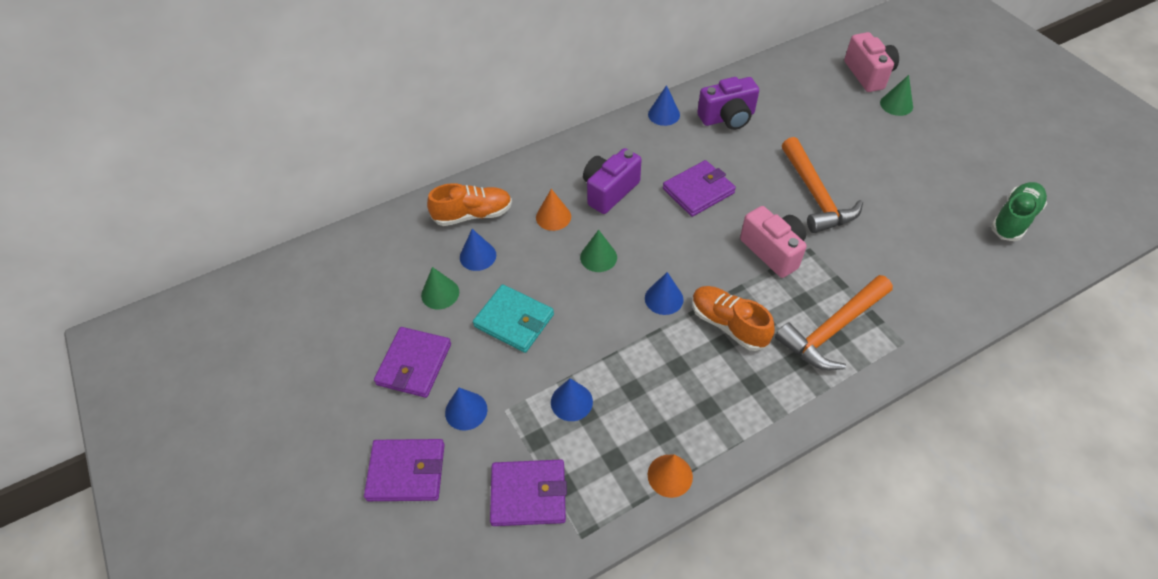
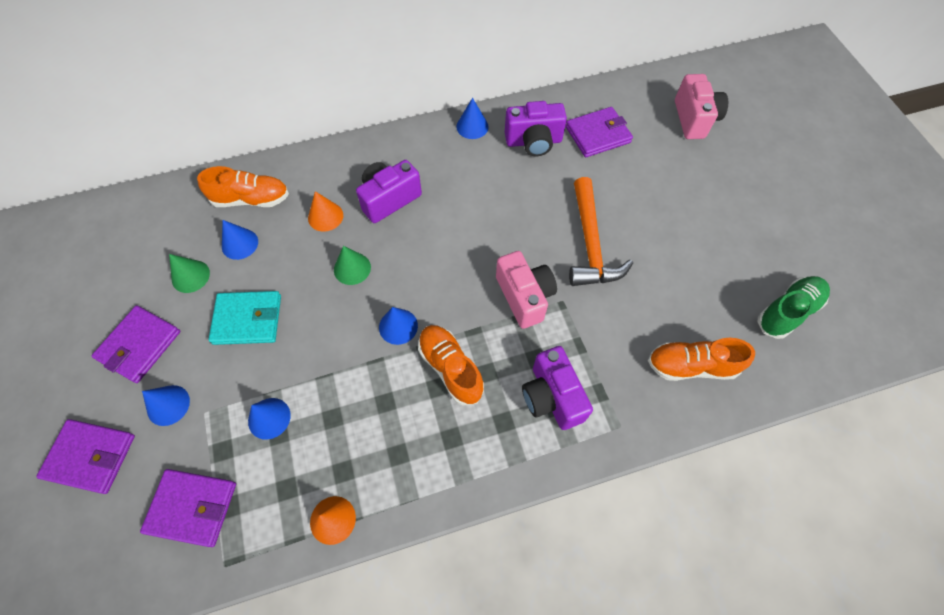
camera: 10 degrees right, 10 degrees up
(514, 320) = (248, 319): turquoise wallet -> turquoise wallet turned 45 degrees counterclockwise
(698, 191) = (475, 216): purple wallet -> purple wallet (597, 134)
(832, 330) = (552, 397): orange hammer -> purple camera
(896, 104) = (711, 158): green cone -> none
(947, 280) = (691, 366): none -> orange shoe

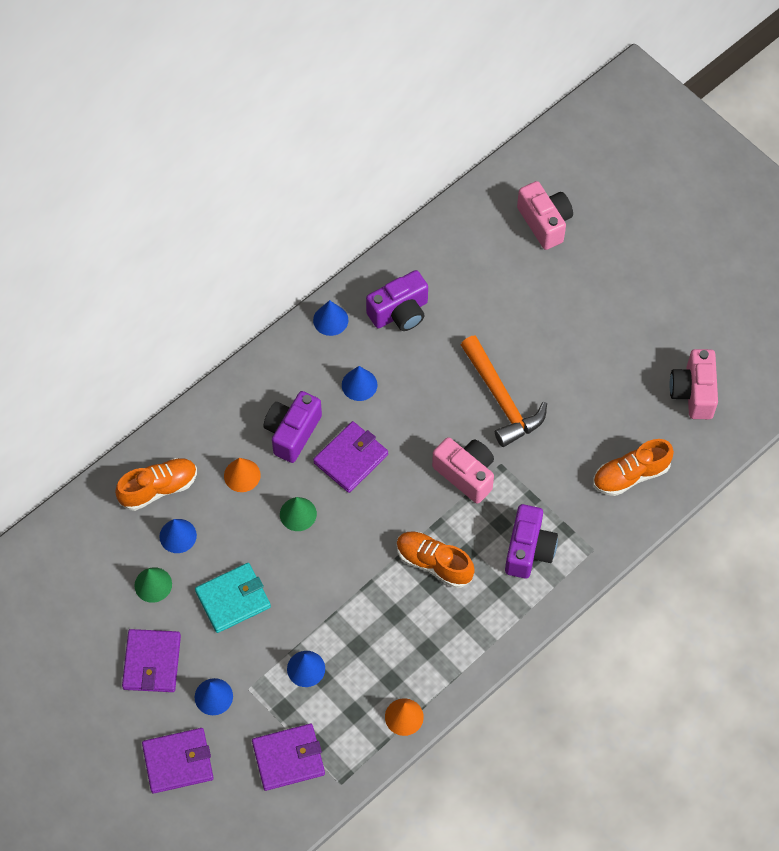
camera: 25 degrees left, 0 degrees up
(398, 326) = (369, 547): blue cone -> blue cone (359, 384)
(552, 397) = (528, 550): purple camera -> purple camera turned 120 degrees counterclockwise
(597, 134) = (458, 279): purple wallet -> purple wallet (350, 458)
(787, 311) = (693, 392): green shoe -> pink camera

